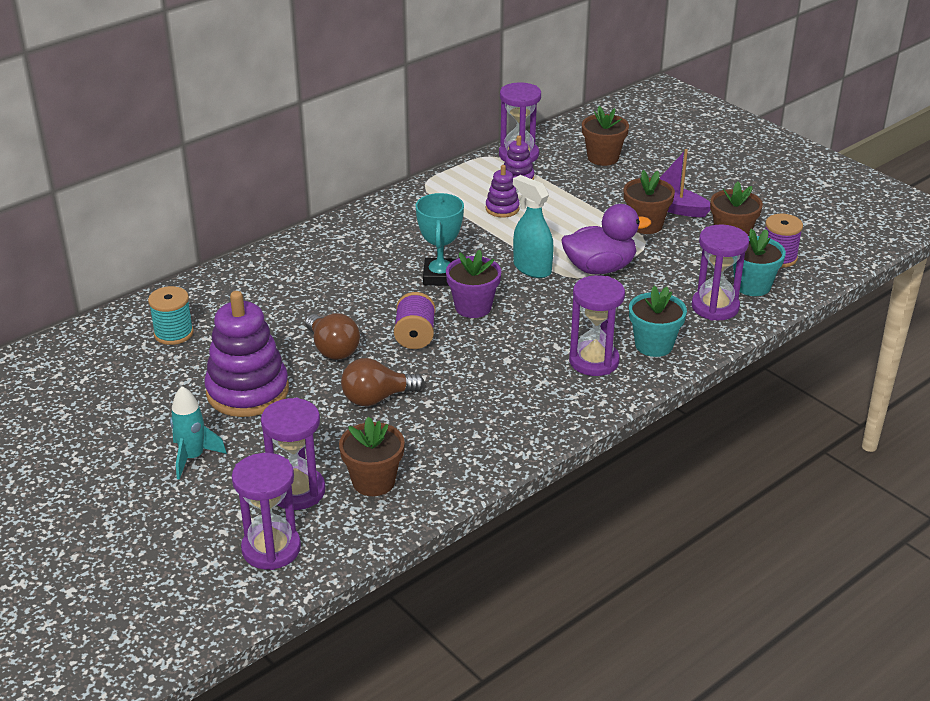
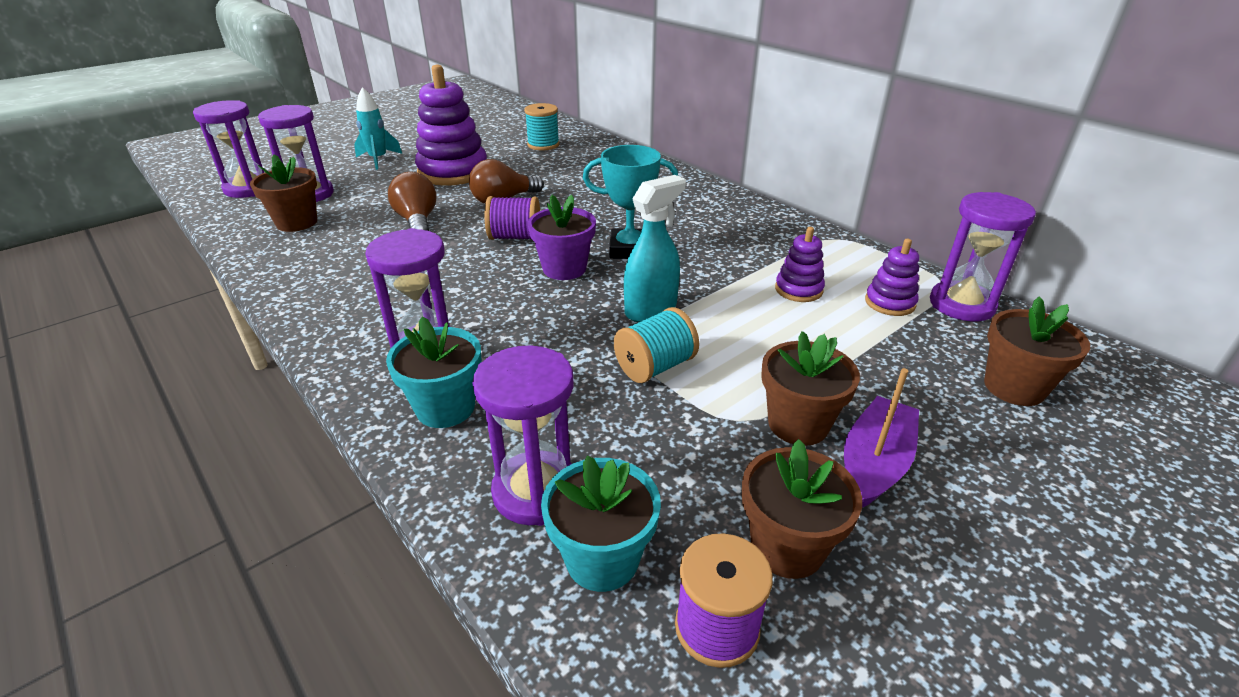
camera: 90 degrees right, 0 degrees up
(600, 268) = (655, 367): purple duck -> turquoise spool

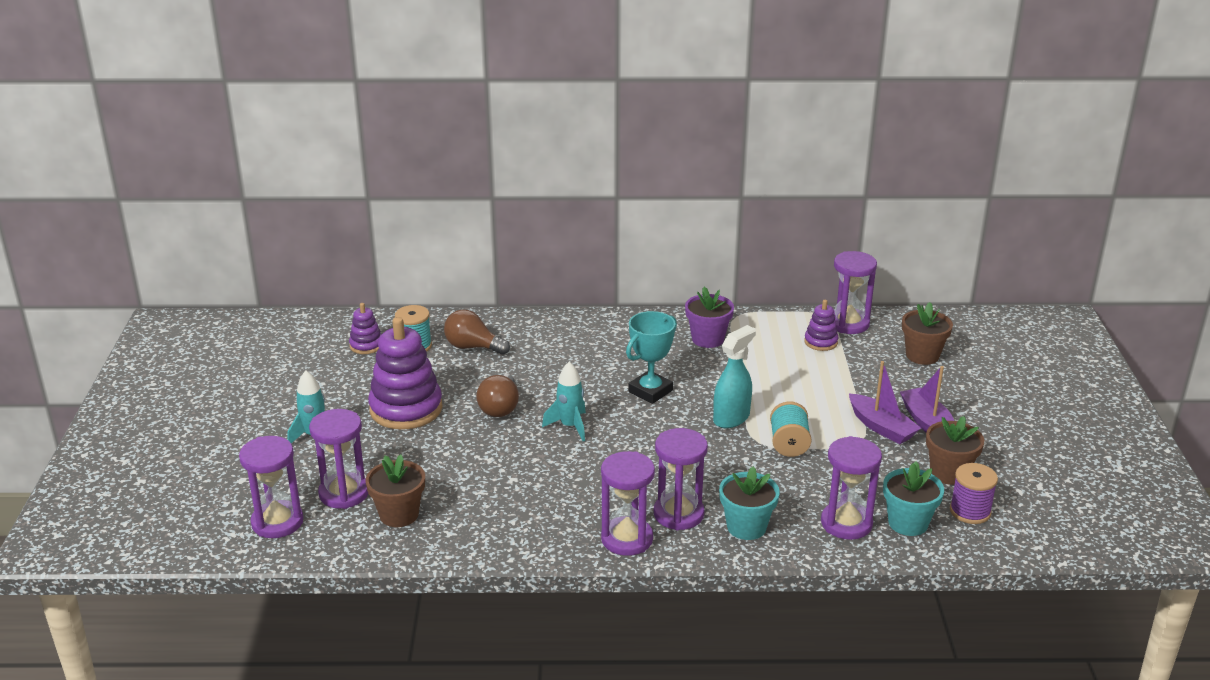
camera: 50 degrees left, 5 degrees down
(350, 338) = (627, 539): none -> purple hourglass
(417, 221) = (481, 458): brown light bulb -> brown light bulb (473, 347)
(515, 237) = (570, 426): purple spool -> turquoise rocket
(564, 269) = (642, 426): purple flower pot -> purple flower pot (707, 339)
(651, 309) = (731, 418): turquoise spray bottle -> turquoise spray bottle turned 45 degrees clockwise
(798, 290) = (773, 361): purple stacking toy -> purple stacking toy (366, 345)
(798, 424) = (881, 427): brown flower pot -> purple boat

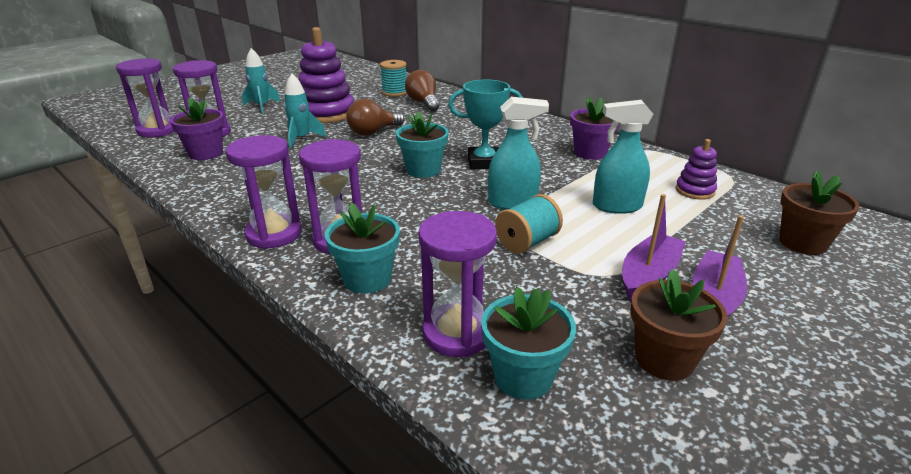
camera: 45 degrees right, 0 degrees up
(366, 345) = (373, 84): purple stacking toy -> none
(399, 514) = (206, 153): brown flower pot -> purple flower pot
(570, 426) = (390, 157): turquoise rocket -> turquoise rocket (301, 139)
(620, 424) = (423, 170): none -> turquoise flower pot
(796, 383) = (616, 206): none -> turquoise spray bottle
(848, 324) = (748, 190): purple hourglass -> none
(881, 427) = (648, 276): purple boat -> purple boat turned 150 degrees counterclockwise
(970, 511) = (626, 417): purple spool -> none

